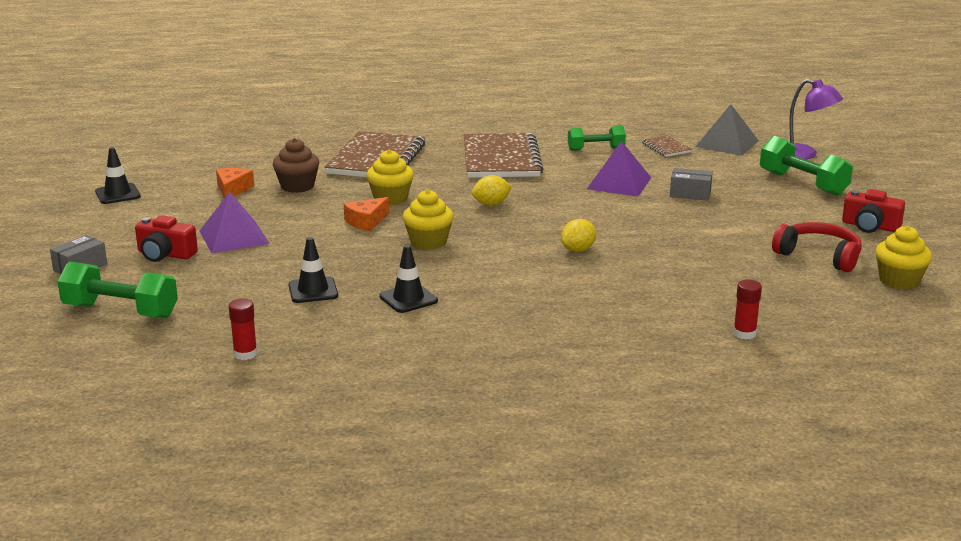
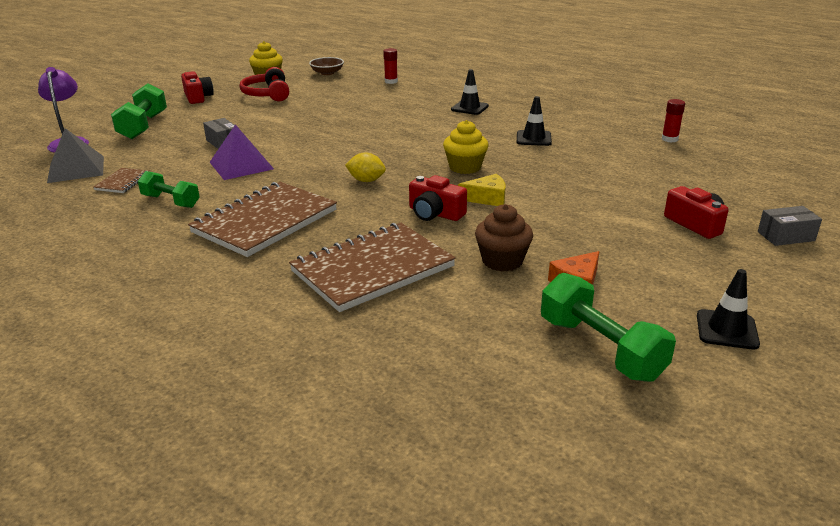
camera: 140 degrees left, 5 degrees up
(120, 311) = (751, 187): green dumbbell -> green dumbbell (600, 348)
(234, 237) = (619, 221): purple pyramid -> none
(313, 290) = (592, 160): black traffic cone -> black traffic cone (469, 108)
(366, 221) = (487, 198): orange cheese -> yellow cheese
(390, 199) = (435, 213): yellow cupcake -> red camera
(578, 250) = (380, 133): yellow lemon -> none
(862, 318) = (327, 73): none -> brown bowl

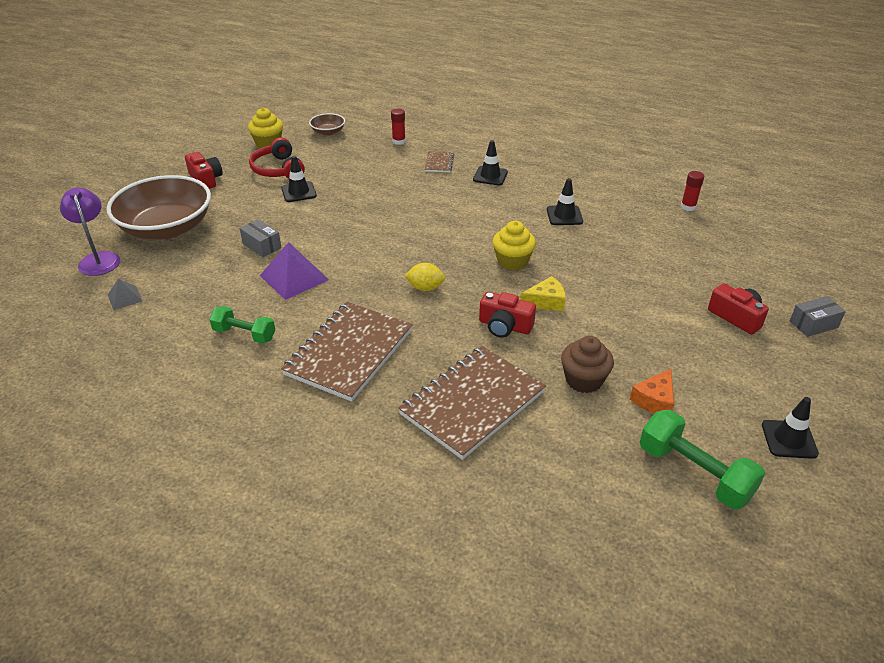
camera: 10 degrees left, 10 degrees up
(76, 169) = (124, 298): grey pyramid -> grey pyramid, size x0.55
(123, 182) = (183, 312): brown notebook -> brown notebook (439, 163)
(143, 126) = (167, 228): green dumbbell -> brown bowl
(278, 109) = (299, 192): none -> black traffic cone

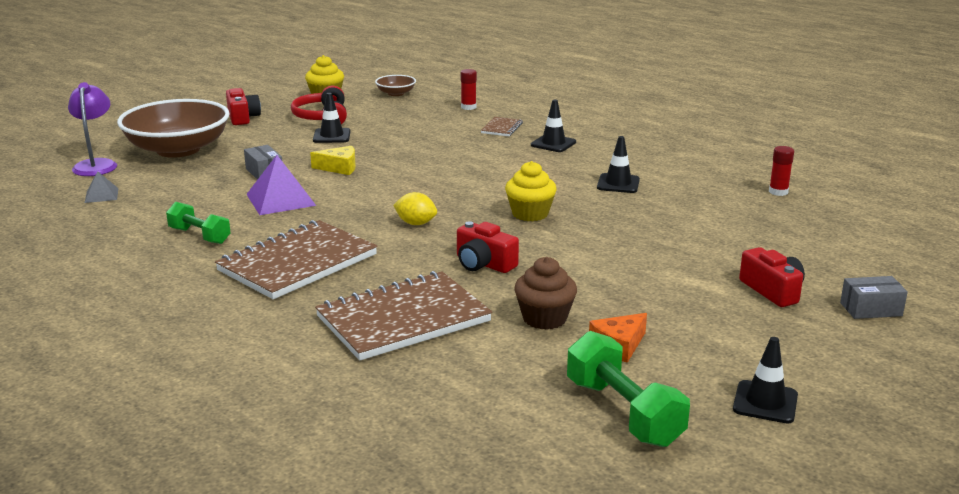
camera: 15 degrees right, 15 degrees down
(546, 301) = (546, 250): yellow cheese -> yellow cheese (339, 168)

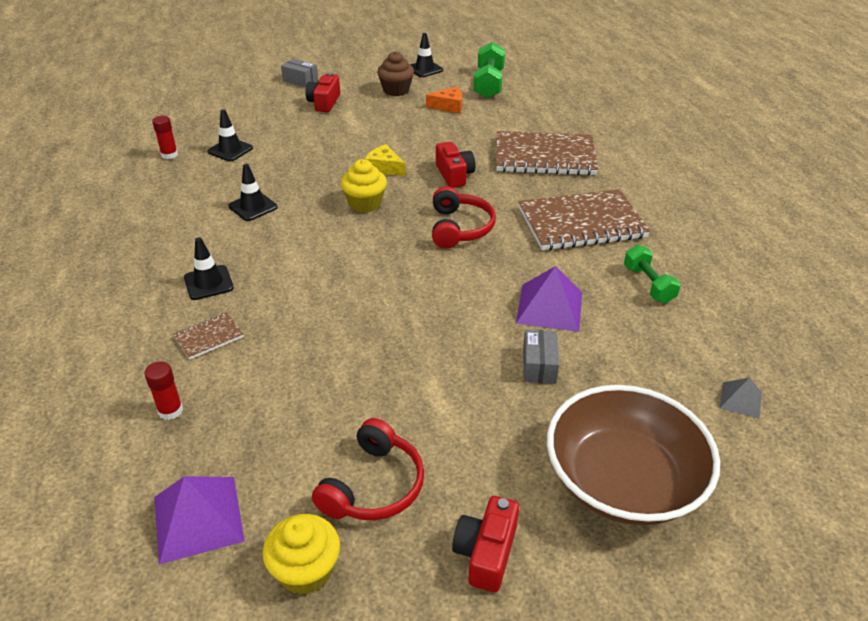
camera: 145 degrees left, 15 degrees up
(96, 165) = (746, 488): purple lamp -> none
(331, 136) = (406, 417): black traffic cone -> black traffic cone (230, 150)
(339, 168) = (454, 337): yellow cheese -> yellow cheese (384, 168)
(396, 93) = (198, 518): brown bowl -> purple pyramid
(416, 223) = (460, 228): yellow lemon -> red headphones
(544, 318) = (465, 130): brown cupcake -> brown cupcake (396, 90)

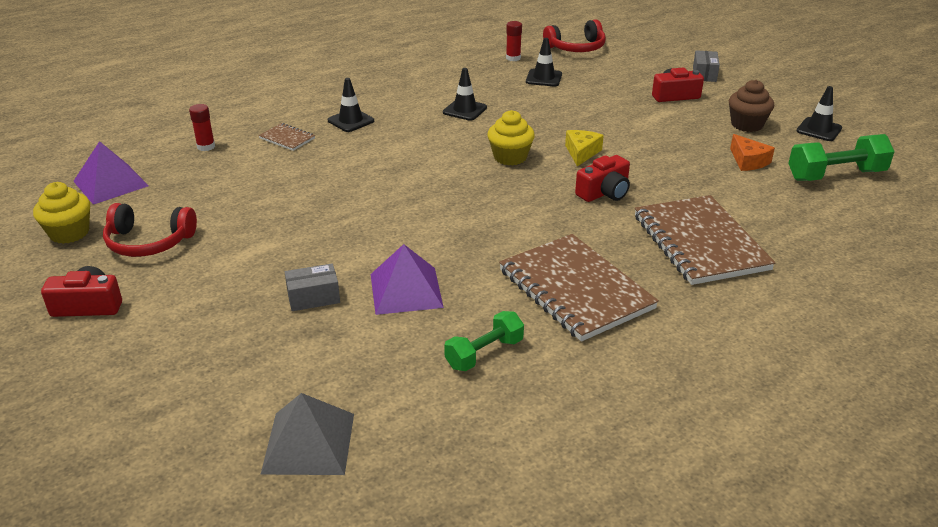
camera: 70 degrees right, 5 degrees down
(460, 228) = (507, 214): red headphones -> red headphones (576, 48)
(623, 480) = (174, 368): brown bowl -> none
(740, 400) = (309, 443): grey pyramid -> grey pyramid, size x1.83

